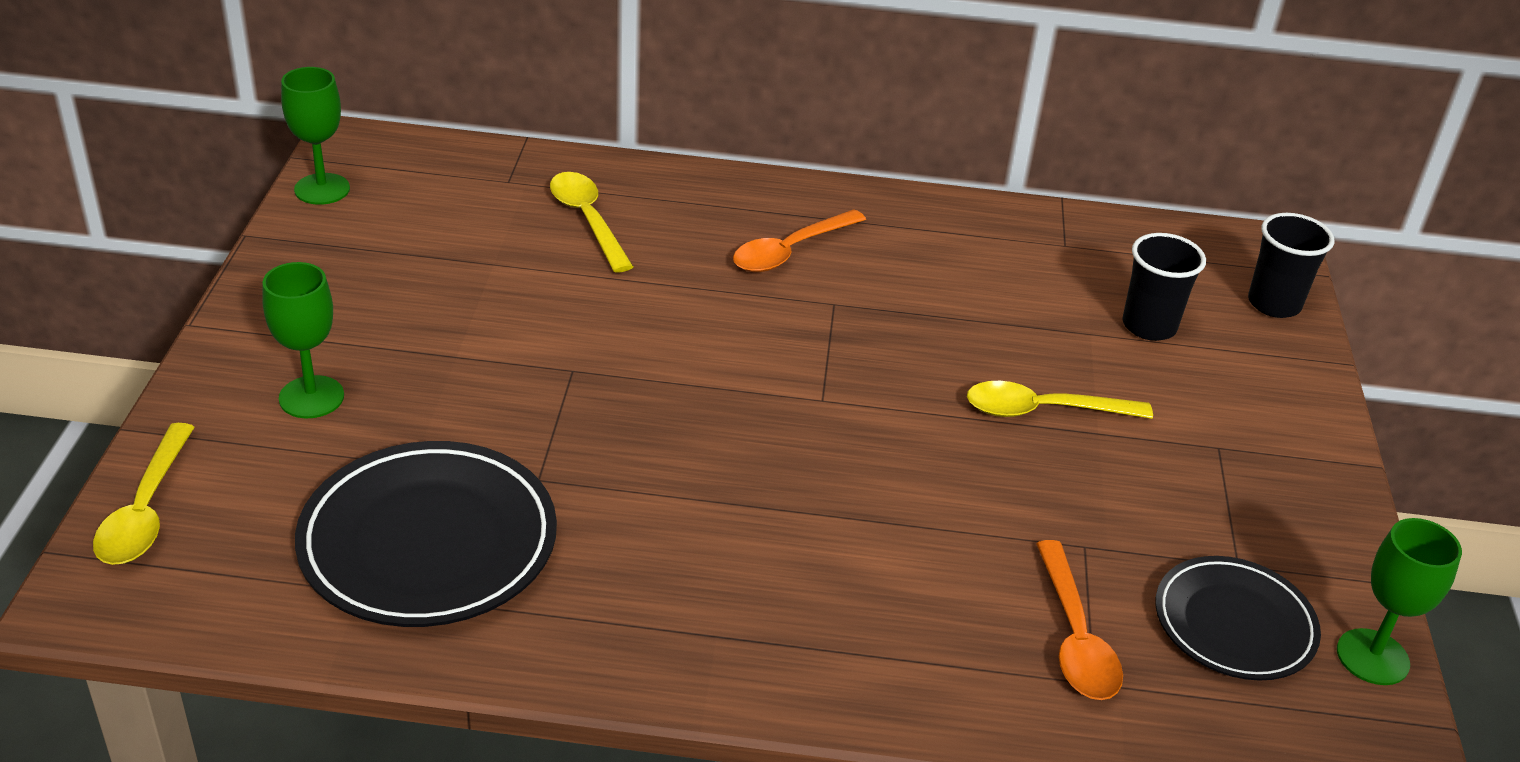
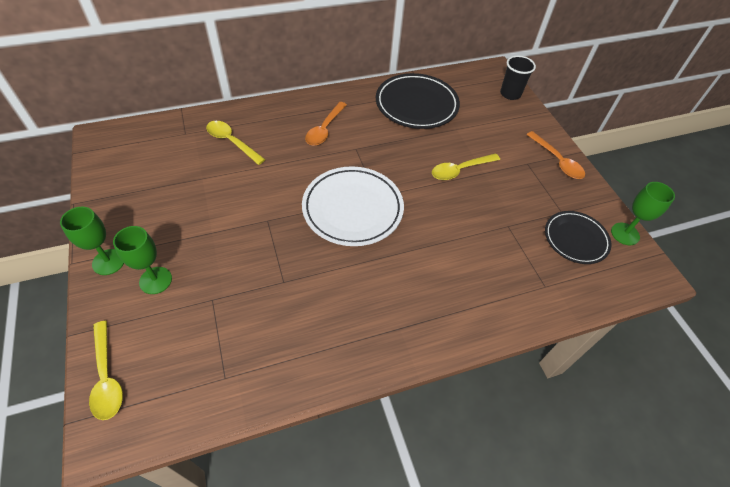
camera: 25 degrees left, 15 degrees up
(322, 189) = (98, 166): green goblet -> green goblet (108, 262)
(428, 542) = (253, 335): black plate -> black plate (416, 105)
(756, 405) = (352, 209): none -> white plate
(1075, 637) = (528, 269): orange spoon -> orange spoon (557, 161)
(1149, 326) = (475, 118): black cup -> none

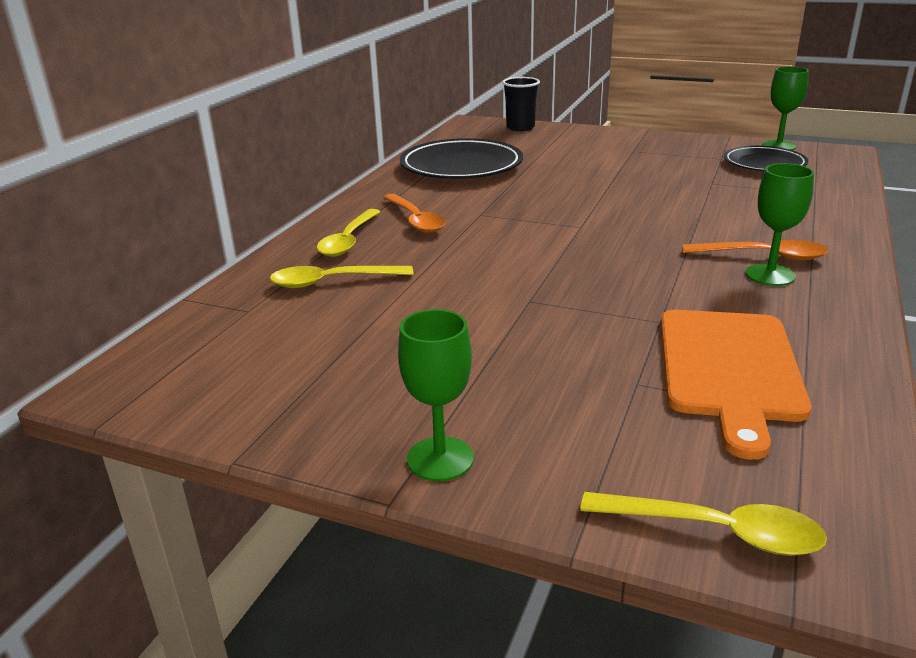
camera: 45 degrees left, 25 degrees down
(155, 280) = (541, 422): green goblet -> green goblet (770, 275)
(250, 331) = (729, 369): none -> orange cutting board
(352, 209) = (583, 244): white plate -> none
(460, 170) = (599, 178): yellow spoon -> yellow spoon (348, 241)
(557, 161) = (647, 139): orange spoon -> orange spoon (763, 256)

